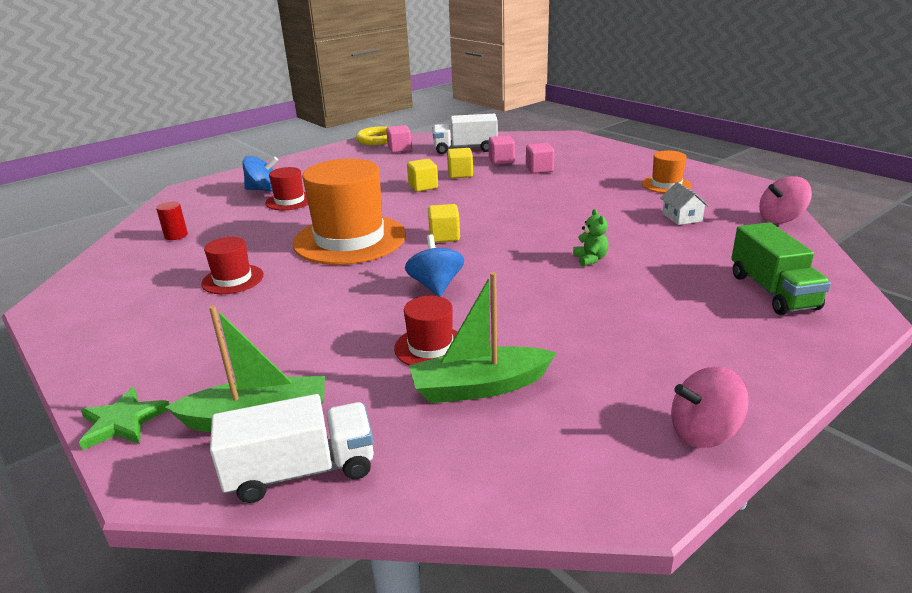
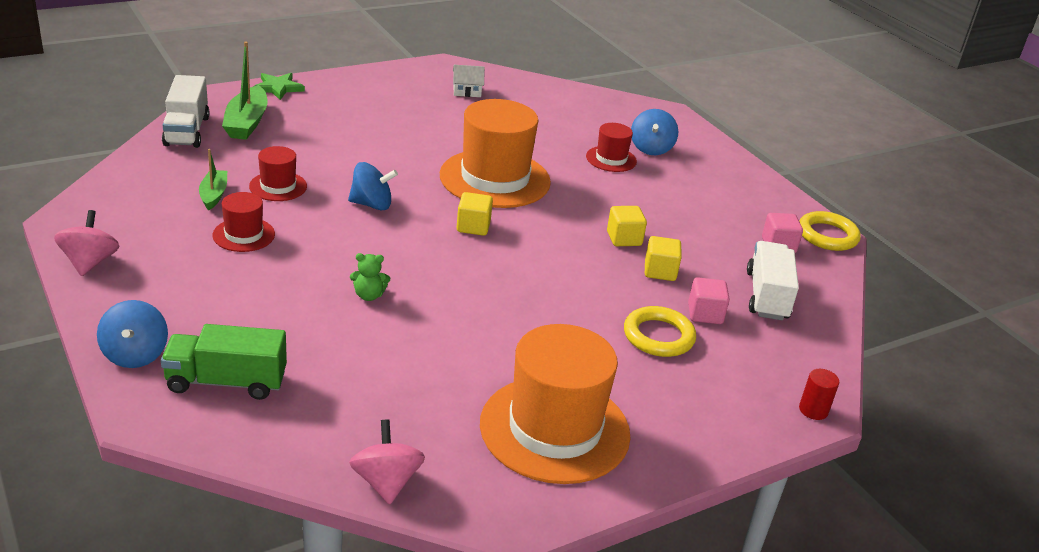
camera: 95 degrees right, 5 degrees up
(176, 235) = (548, 105): red cylinder -> red cylinder (813, 410)
(233, 279) = (443, 124): red hat -> red hat (244, 235)
(479, 387) = (214, 195): green boat -> green boat, size x0.61
(539, 169) = (658, 336): pink cube -> yellow ring
(666, 185) = (554, 429): orange hat -> orange hat, size x2.06
(681, 217) = (437, 397): white house -> white house (467, 91)
(803, 344) = (135, 354): none -> blue spinning top

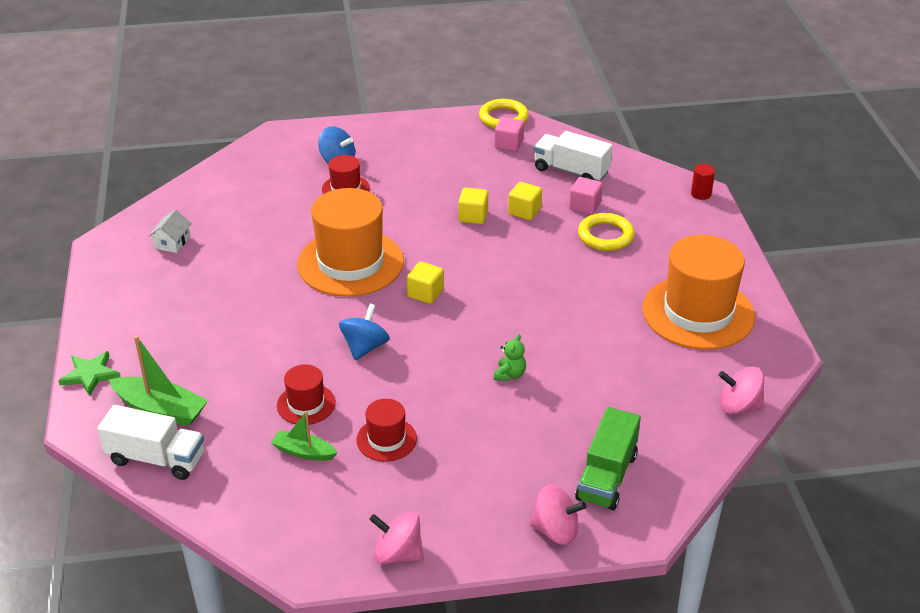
camera: 65 degrees left, 5 degrees up
(135, 354) = (555, 530): blue spinning top -> pink spinning top

